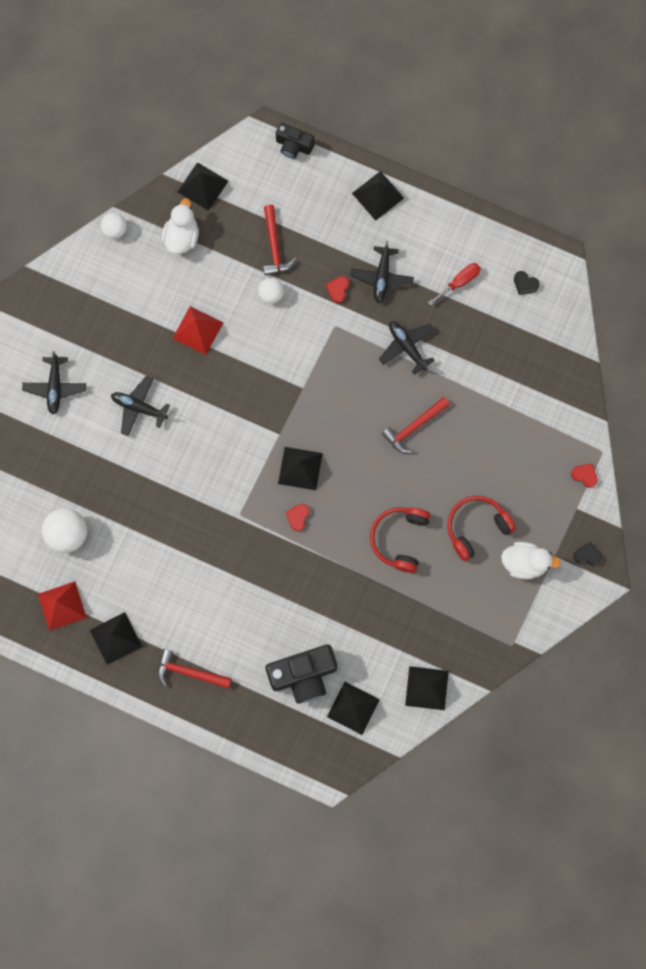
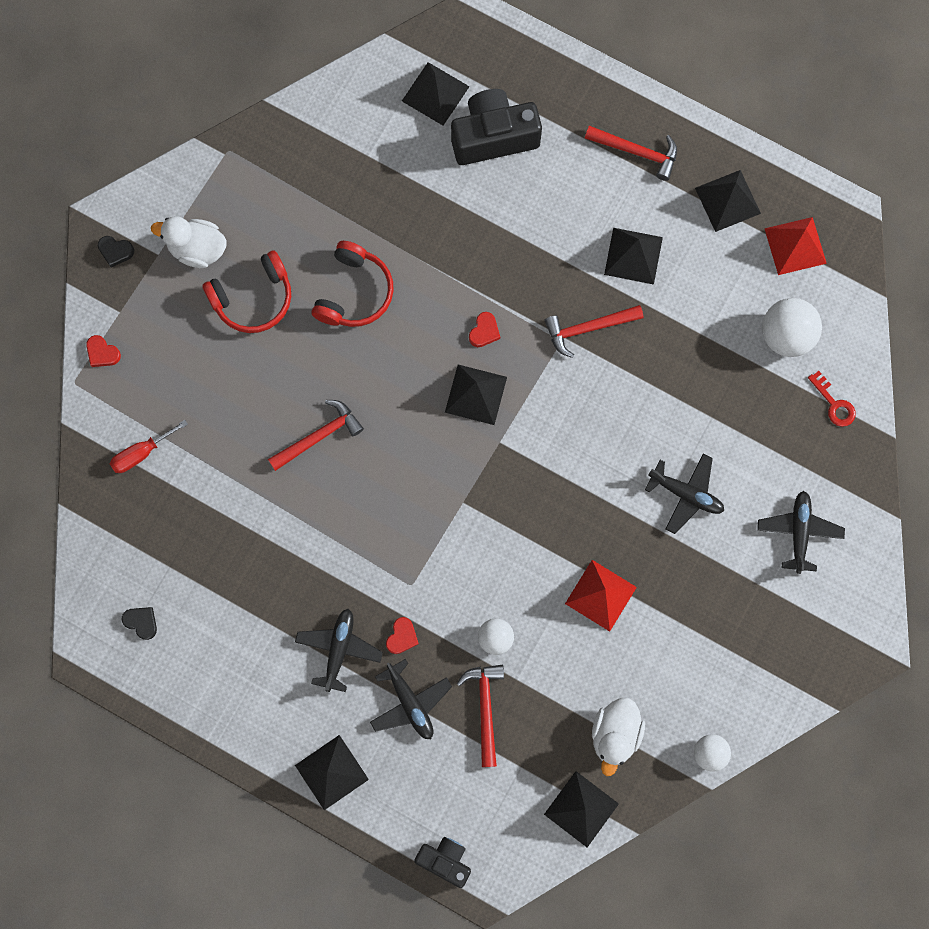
camera: 175 degrees left, 0 degrees up
(30, 484) = (834, 404): none -> red key
(218, 526) = (588, 328): none -> red hammer
(407, 347) = (315, 546): black plane -> black plane (410, 703)
(426, 688) = (341, 109): black pyramid -> black pyramid (633, 256)
(459, 282) = (232, 633): red screwdriver -> red screwdriver (141, 453)

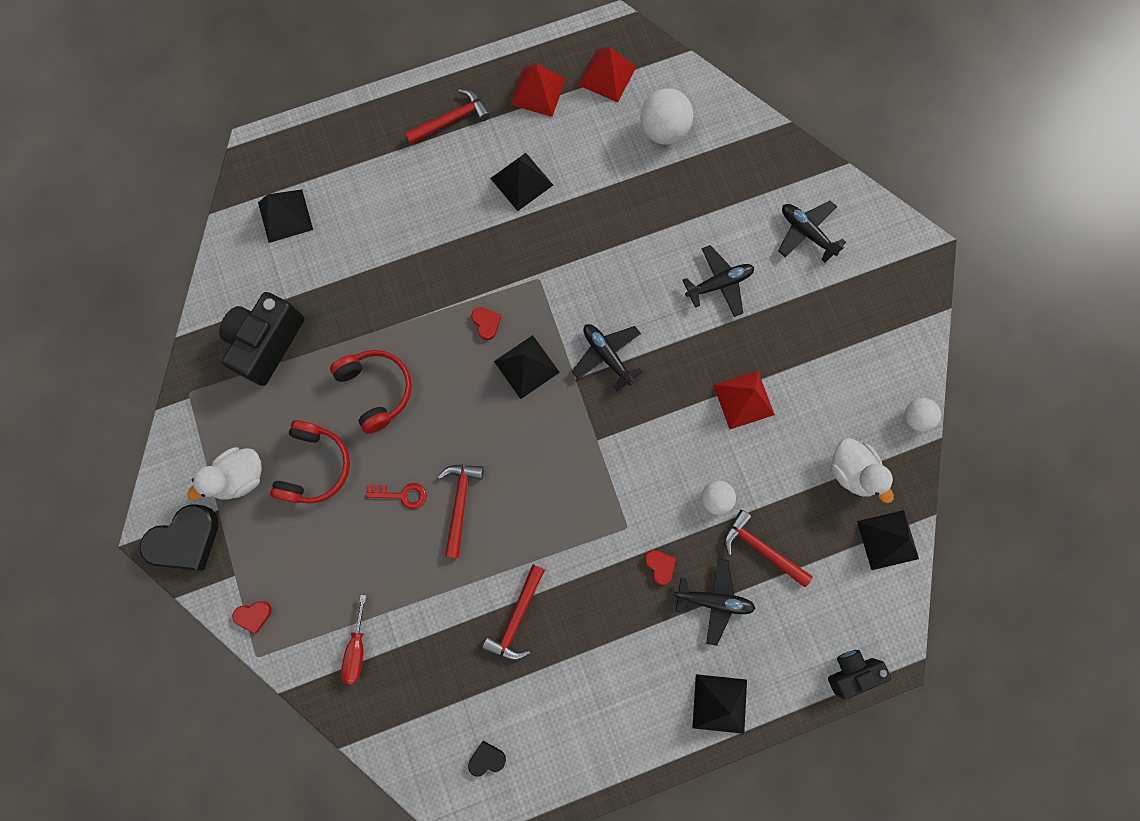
camera: 50 degrees left, 0 degrees up
(116, 251) = (186, 540): black heart -> black heart, size x2.12
(339, 649) = (631, 621): black plane -> black plane (606, 355)
(493, 137) = (353, 203): black camera -> black camera (267, 343)
(588, 328) = (546, 252): red hammer -> red hammer (517, 617)
(727, 200) = (538, 91): black pyramid -> red pyramid
(834, 404) = (736, 139): red key -> red key (402, 495)

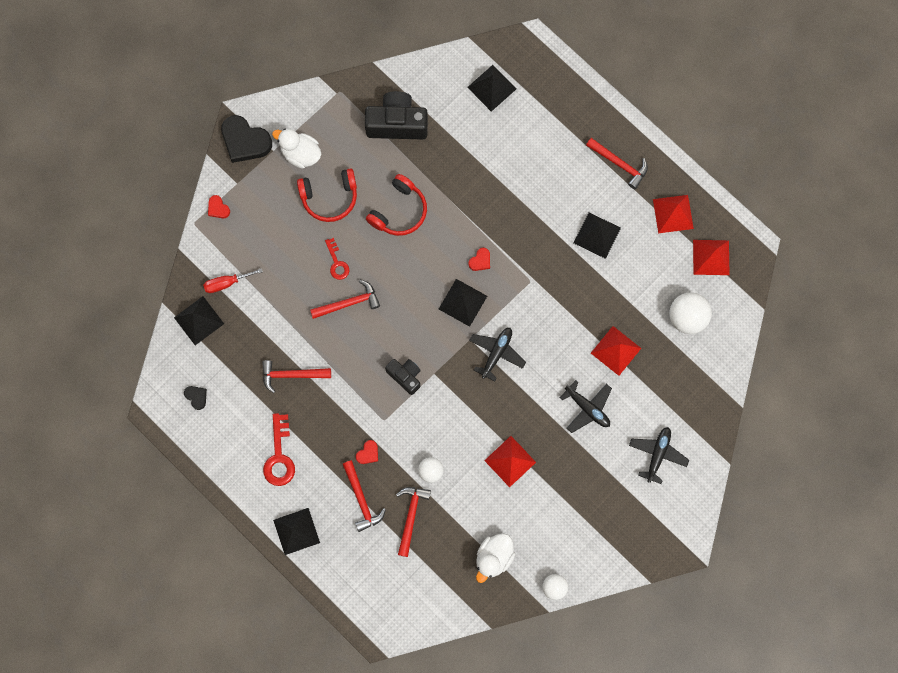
camera: 65 degrees right, 0 degrees up
(614, 682) = (279, 456): none -> red key
(666, 222) = (616, 350): none -> red pyramid
(714, 600) = (361, 499): black plane -> red hammer
(851, 671) = (356, 610): black camera -> black camera (405, 376)
(888, 540) = (457, 601): black pyramid -> black pyramid (199, 320)

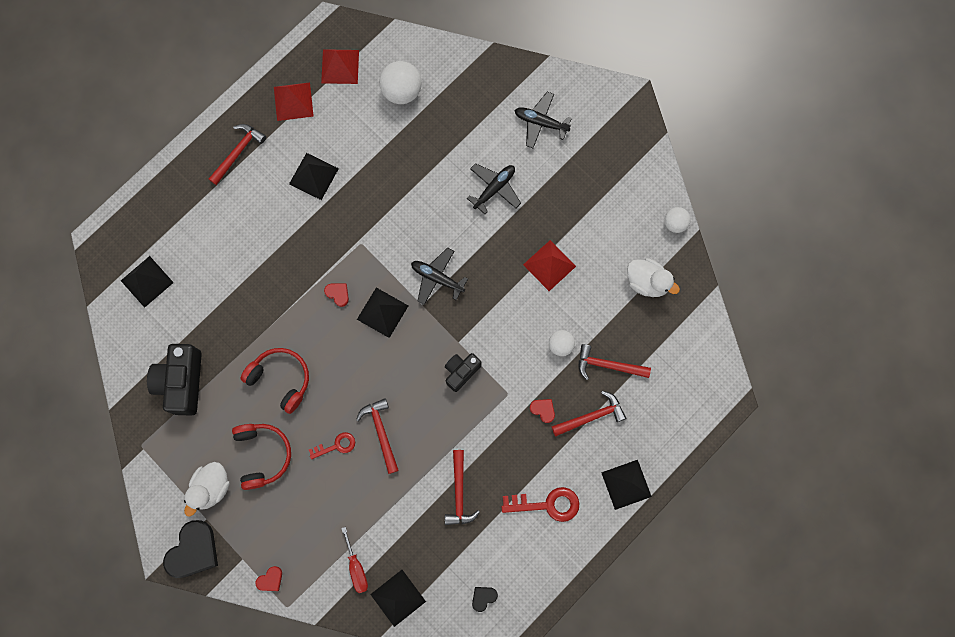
camera: 90 degrees left, 0 degrees up
(616, 350) = (435, 160): red pyramid -> none

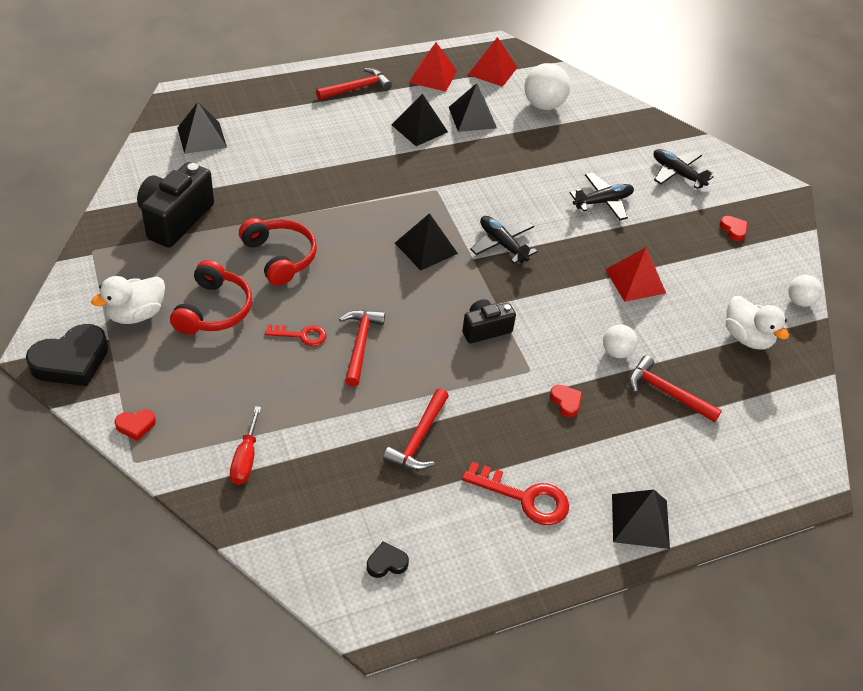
camera: 20 degrees right, 30 degrees down
(338, 294) = (387, 217): red heart -> red heart (733, 230)
(398, 598) = (276, 513): black pyramid -> black pyramid (472, 117)
(591, 416) = (624, 432): red hammer -> none

